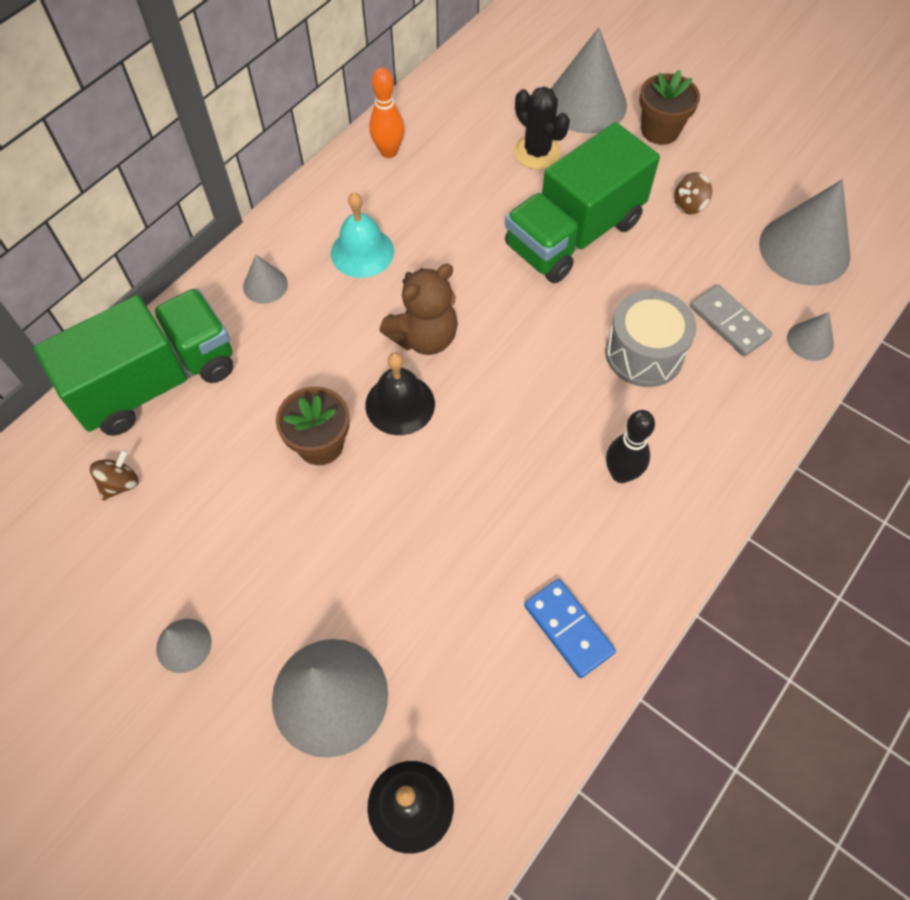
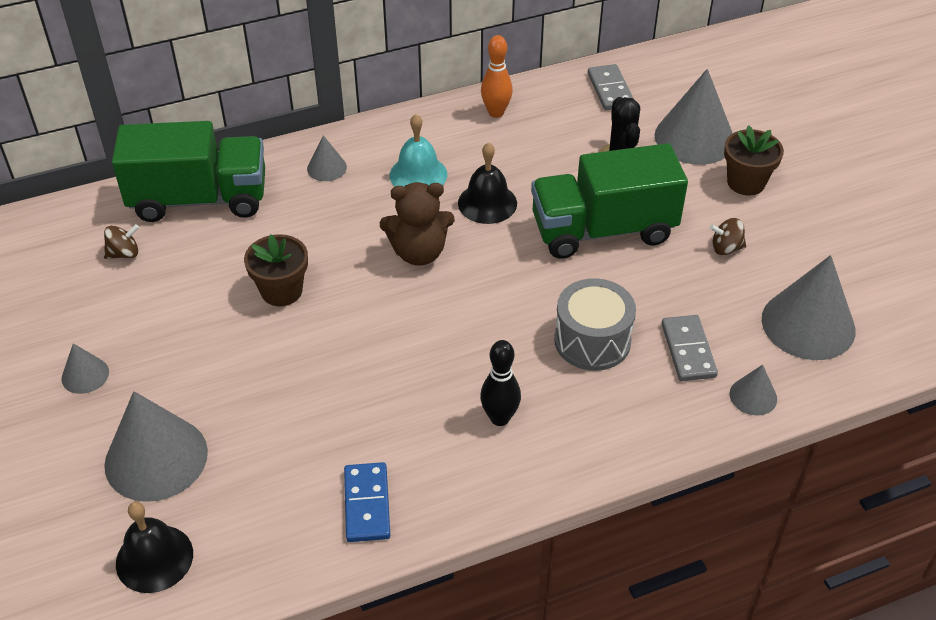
camera: 30 degrees right, 15 degrees down
(400, 404) = (362, 290): black bell -> black bell (487, 203)
(477, 83) = (610, 90): none -> grey domino

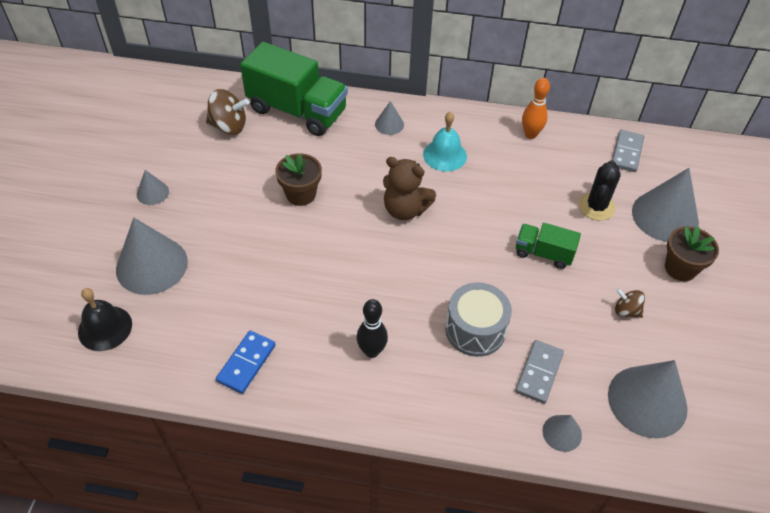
camera: 30 degrees right, 5 degrees up
(124, 253) = (229, 126): brown spinning top -> brown spinning top, size x1.69
(487, 203) = (476, 196): black bell -> none
(603, 230) = (543, 253): green truck -> green truck, size x0.51

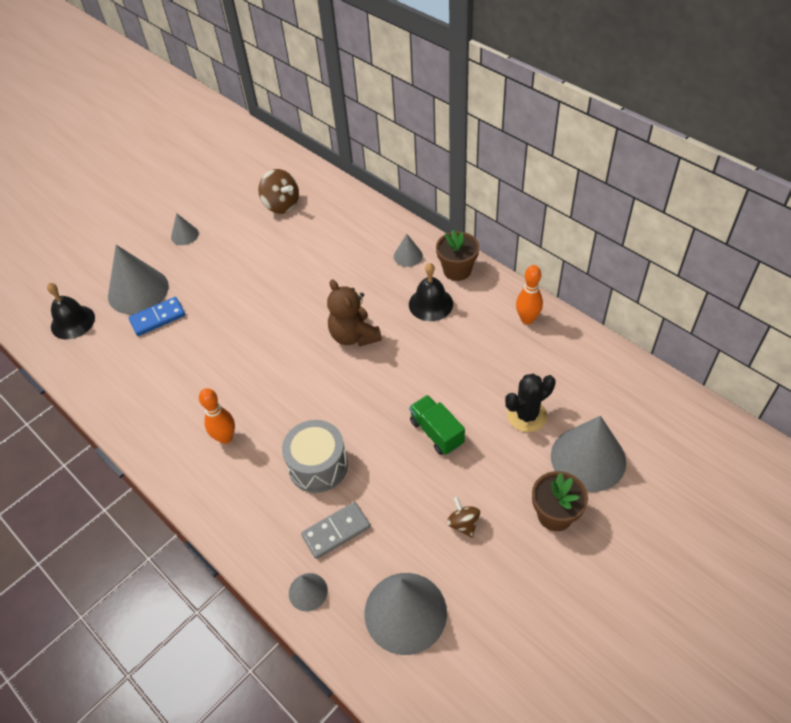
camera: 40 degrees right, 0 degrees up
(246, 363) = (135, 397): blue domino -> blue domino (158, 318)
(297, 111) = (344, 213): green truck -> none
(301, 194) = (285, 284): brown flower pot -> brown flower pot (457, 270)
(372, 351) = (225, 438): black bowling pin -> orange bowling pin
(445, 155) = (430, 304): turquoise bell -> black bell
(626, 152) = (608, 379): grey domino -> none

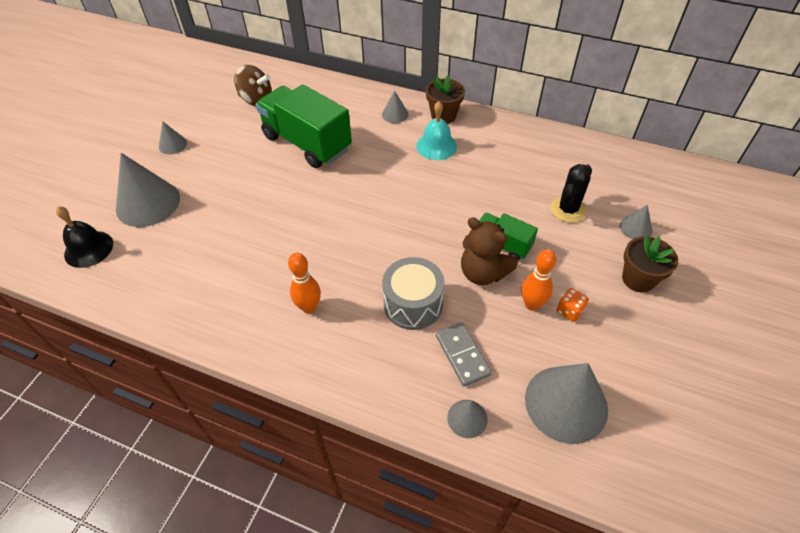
camera: 25 degrees left, 0 degrees up
(158, 318) = (182, 222): blue domino -> none
(305, 266) = (307, 143): none -> green truck
(336, 531) = (462, 355): grey domino -> grey domino turned 60 degrees counterclockwise
(354, 336) = (384, 187): brown teddy bear -> brown teddy bear (483, 273)
(430, 304) = (436, 146): black bell -> turquoise bell
(463, 524) = (569, 311): brown spinning top -> orange dice
(527, 319) = (523, 138): orange bowling pin -> orange bowling pin (532, 304)
(588, 458) = (636, 228): grey cone -> grey cone, size x0.49

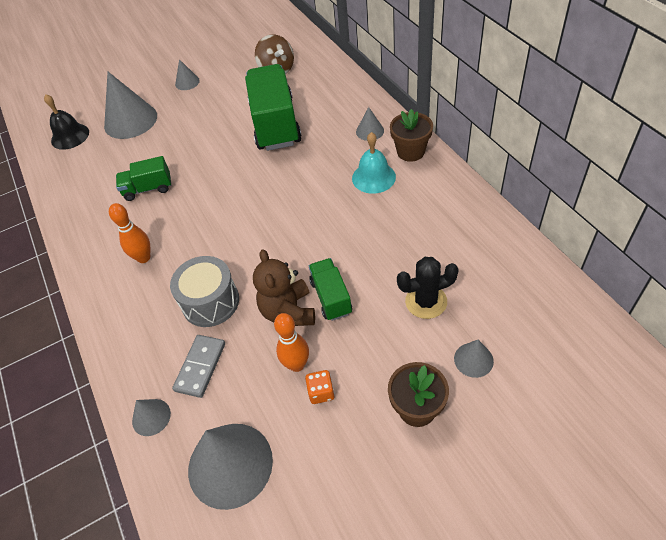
camera: 45 degrees right, 0 degrees up
(242, 251) = (148, 189): none -> green truck

